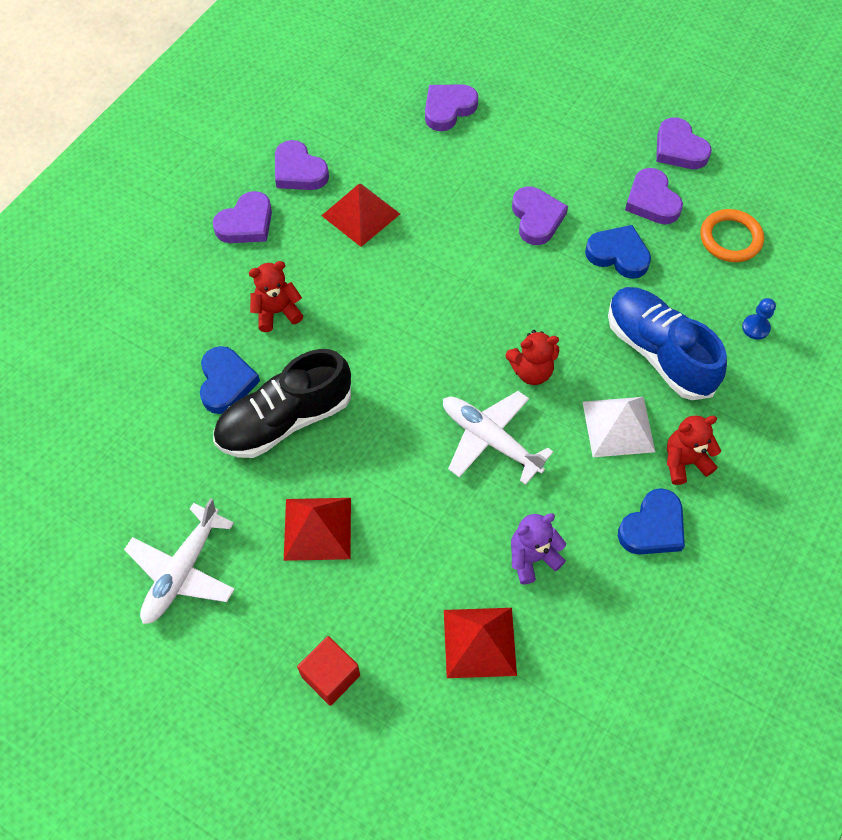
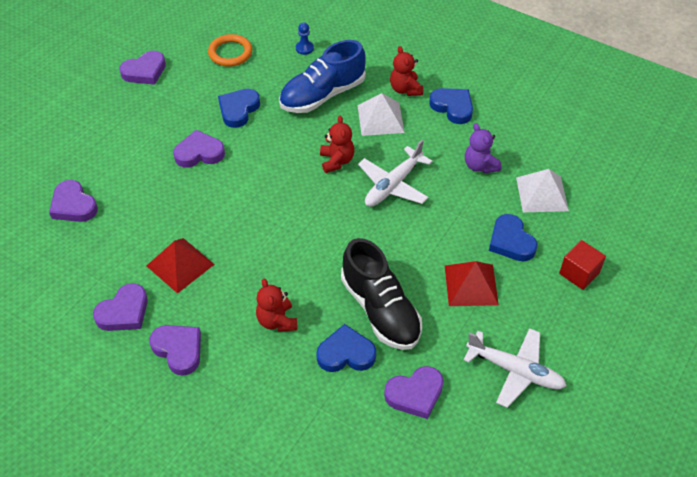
camera: 90 degrees left, 10 degrees down
(389, 587) = (511, 241): none -> blue heart
(479, 642) = (542, 194): red pyramid -> white pyramid
(652, 201) = (191, 89): purple heart -> purple heart (415, 394)

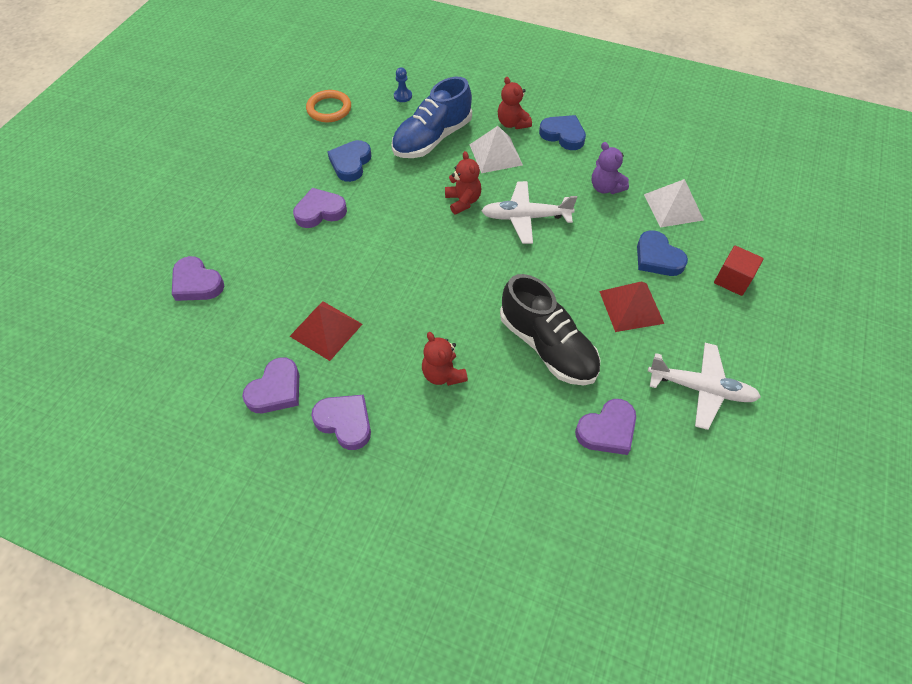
camera: 10 degrees left, 5 degrees up
(145, 71) = (245, 137): purple heart -> none
(346, 353) = (524, 398): blue heart -> none
(393, 185) = (526, 217): white plane -> white plane turned 60 degrees clockwise

